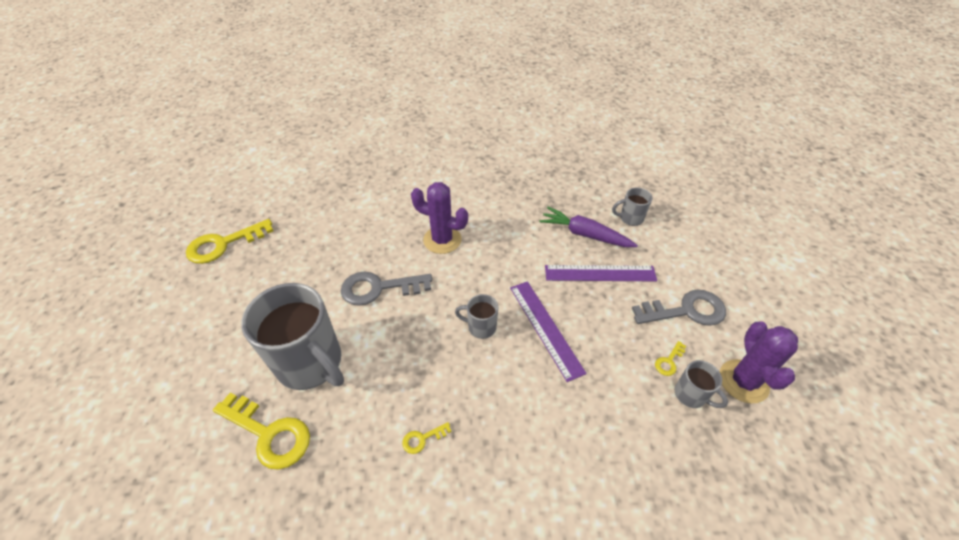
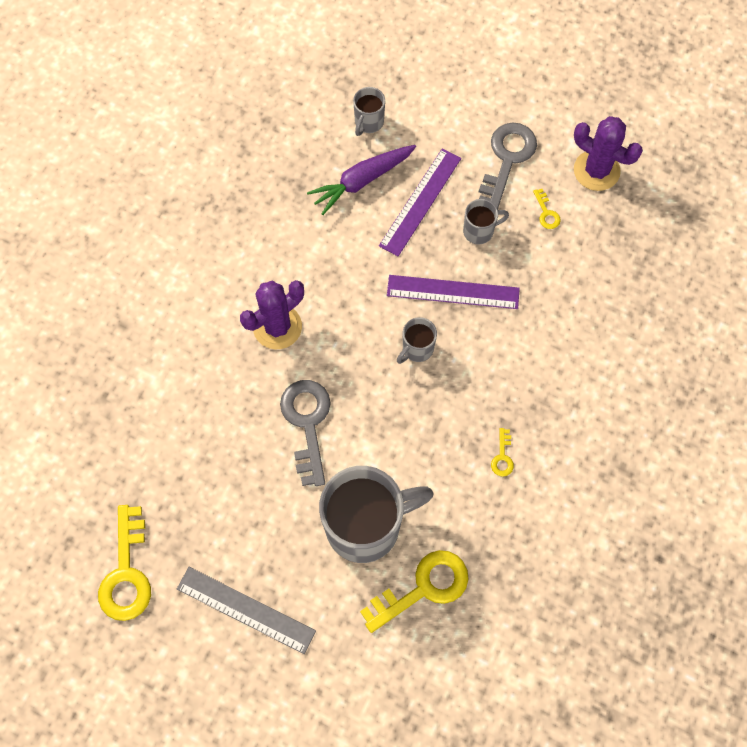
camera: 60 degrees left, 20 degrees up
(213, 319) = (245, 610): none -> grey ruler
(379, 288) = (307, 423): grey key -> grey key turned 150 degrees clockwise
(691, 395) = (585, 220): grey mug -> grey mug (479, 231)

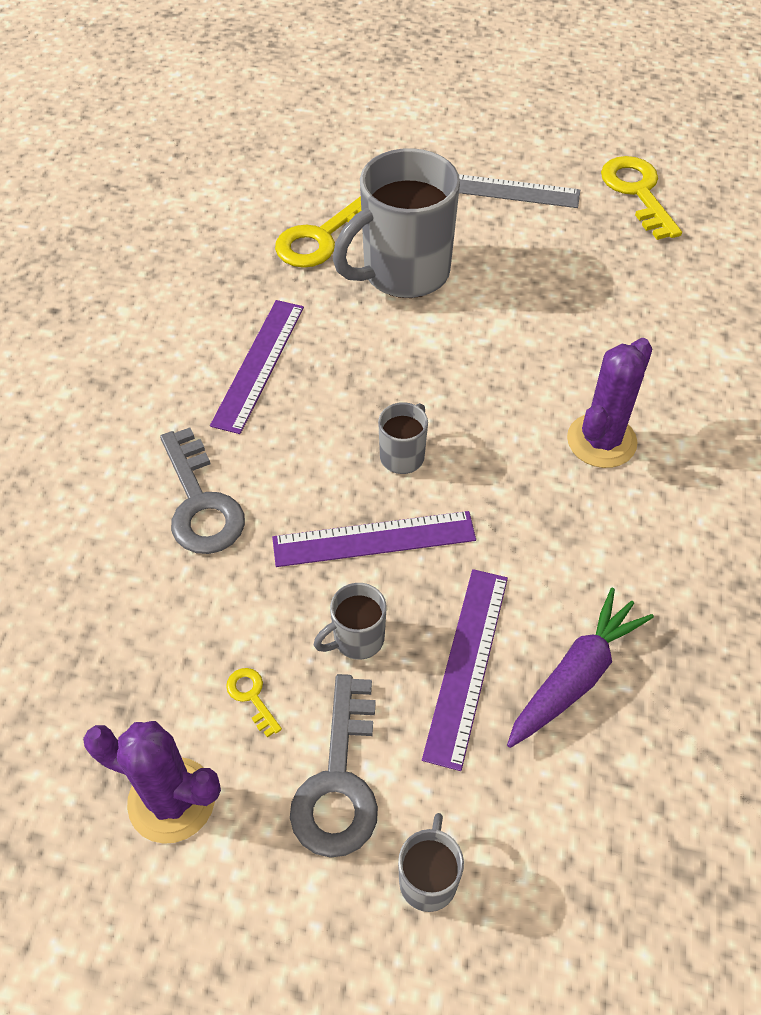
camera: 165 degrees right, 15 degrees down
(307, 423) = (511, 348): grey key -> grey key (200, 503)
(368, 122) = (609, 790): grey mug -> grey mug (428, 879)
(502, 457) = (259, 364): yellow key -> purple ruler

